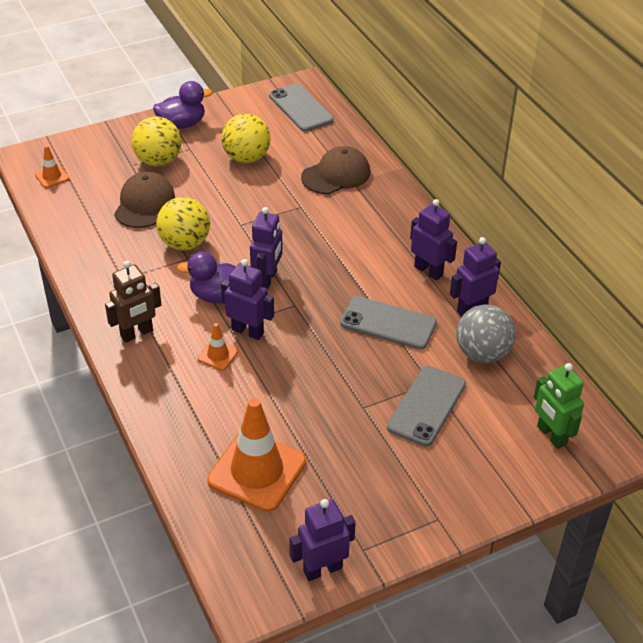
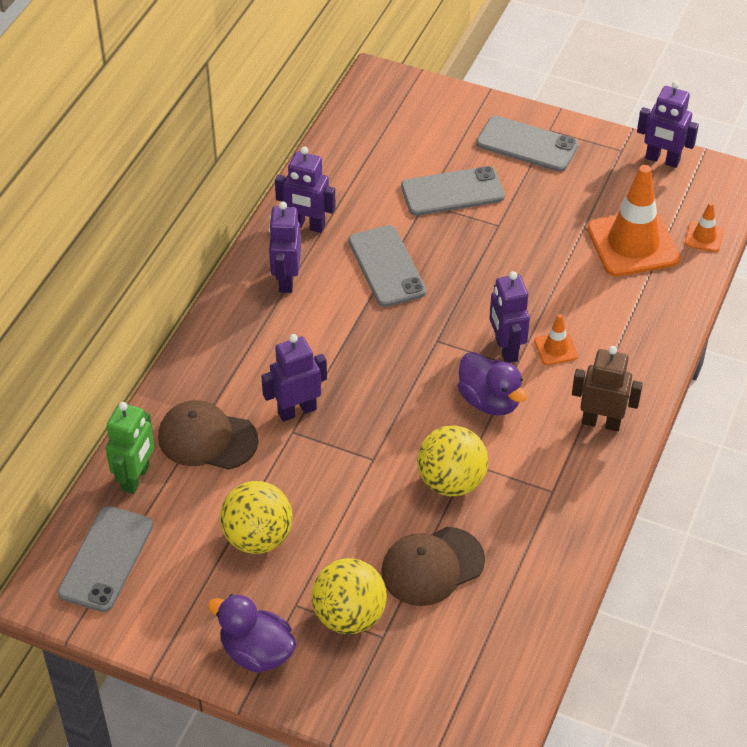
camera: 130 degrees left, 5 degrees up
(52, 176) = (485, 696): orange traffic cone -> orange traffic cone (704, 237)
(267, 279) = (427, 382): purple robot -> purple robot (297, 410)
(435, 490) = (527, 144): none -> grey phone
(482, 353) = (355, 191): grey ball -> none
(551, 435) = (400, 114): green robot -> green robot (136, 478)

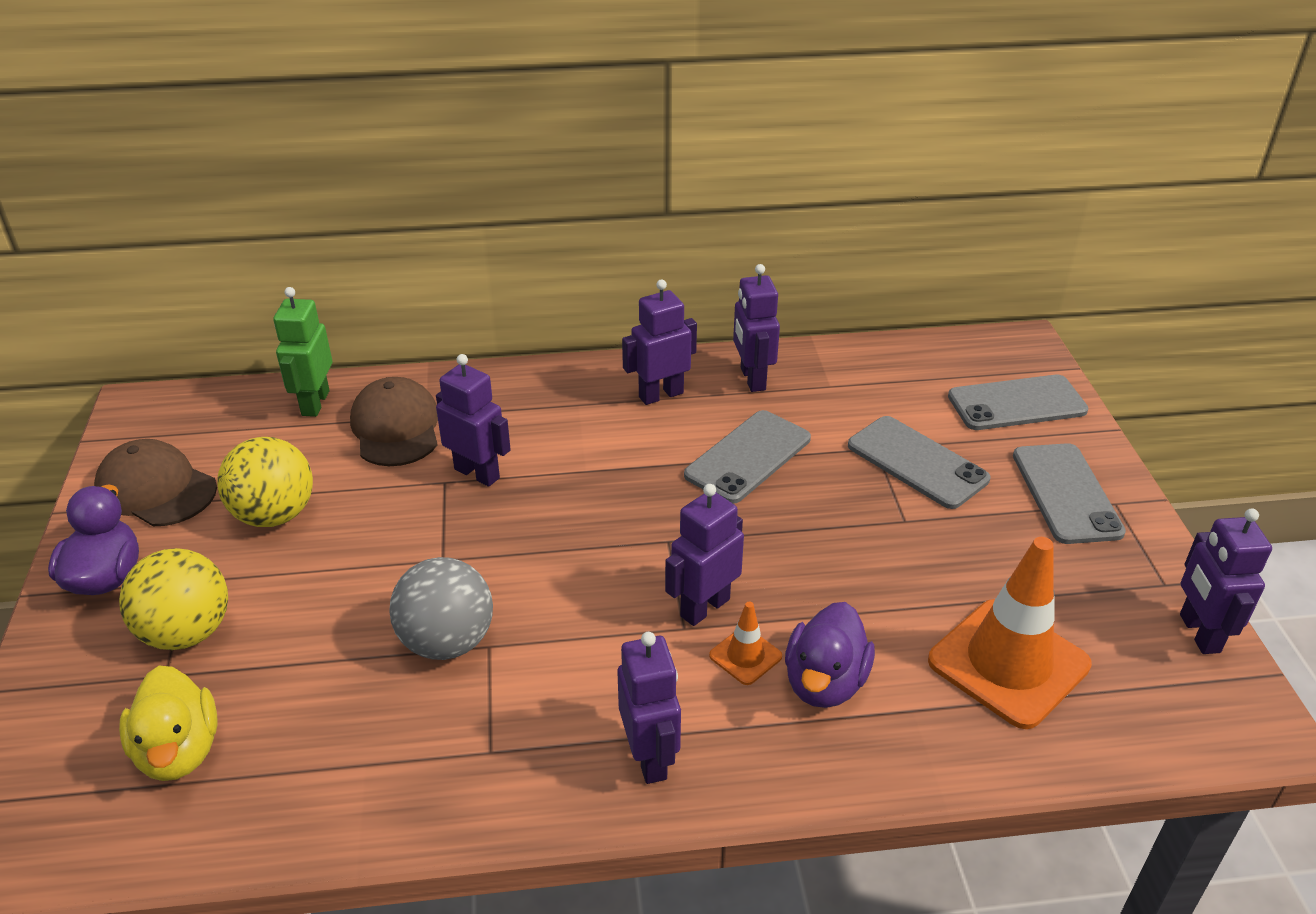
camera: 60 degrees right, 10 degrees down
(106, 559) = (198, 425): grey phone -> grey phone (1017, 404)
(136, 478) = (315, 403): green robot -> green robot turned 105 degrees clockwise
(432, 566) = (298, 678): brown cap -> brown cap (156, 489)
(451, 482) = (447, 642): yellow ball -> grey ball
(456, 642) = (179, 751): none -> yellow duck
(489, 401) = (605, 626): purple duck -> purple duck (825, 682)
(601, 422) = (650, 757): brown robot -> purple robot
(704, 237) = (1107, 740): orange traffic cone -> none

